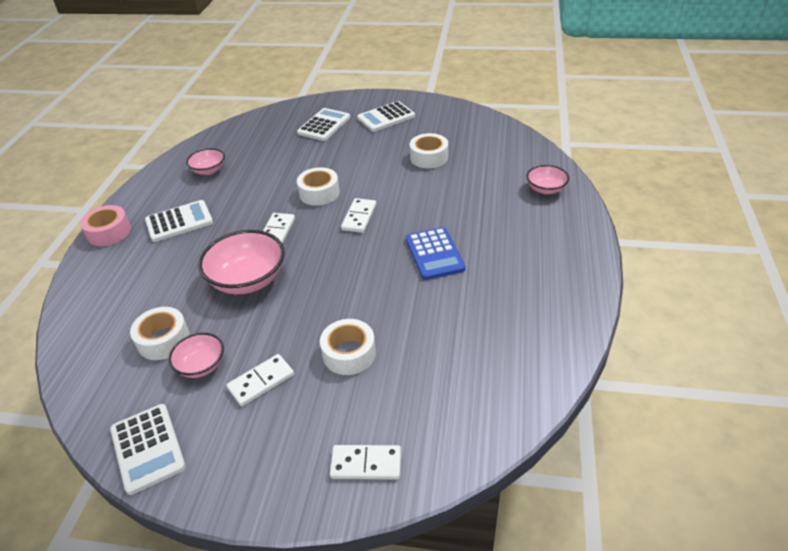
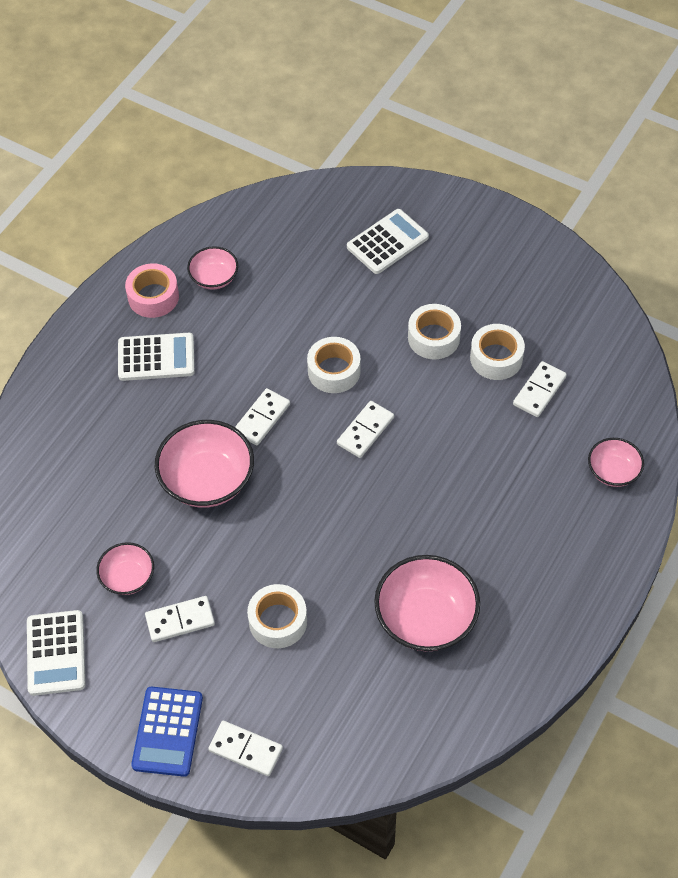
camera: 20 degrees right, 15 degrees up
(109, 232) = (74, 344): pink tape -> pink tape (153, 297)
(163, 340) = (98, 529): white tape -> white tape (433, 338)
(386, 117) = (476, 256): white calculator -> none
(434, 254) = (426, 522): blue calculator -> blue calculator (167, 731)
(468, 165) = (539, 391): none -> white domino
(470, 311) = (426, 618): none -> pink bowl

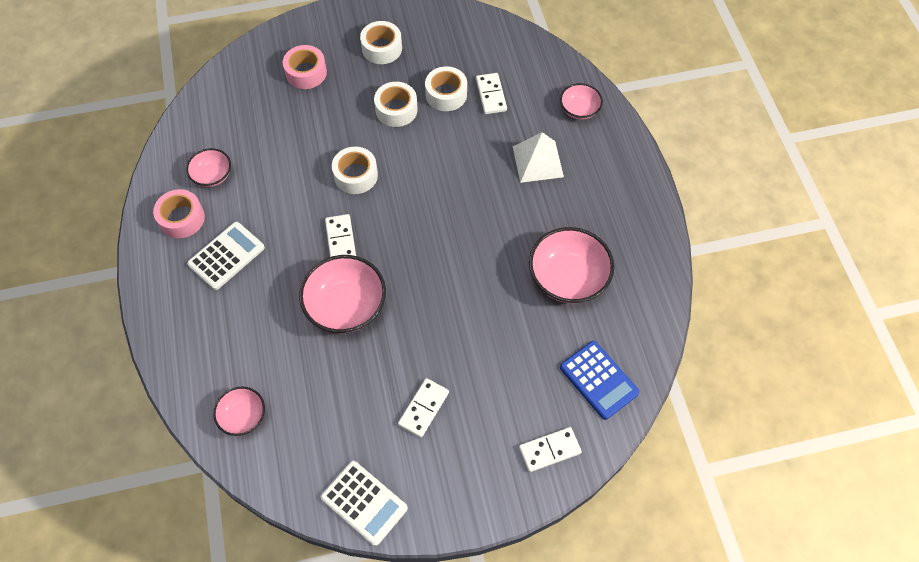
camera: 45 degrees left, 5 degrees up
(128, 577) = (360, 411): pink bowl -> pink bowl (243, 416)
(167, 731) = (491, 484): blue calculator -> blue calculator (598, 380)
(278, 621) = (485, 355): white tape -> white tape (382, 48)
(365, 431) = (414, 196): white domino -> none
(387, 242) = (306, 72): white calculator -> pink tape
(515, 489) = (537, 161): none -> white pyramid

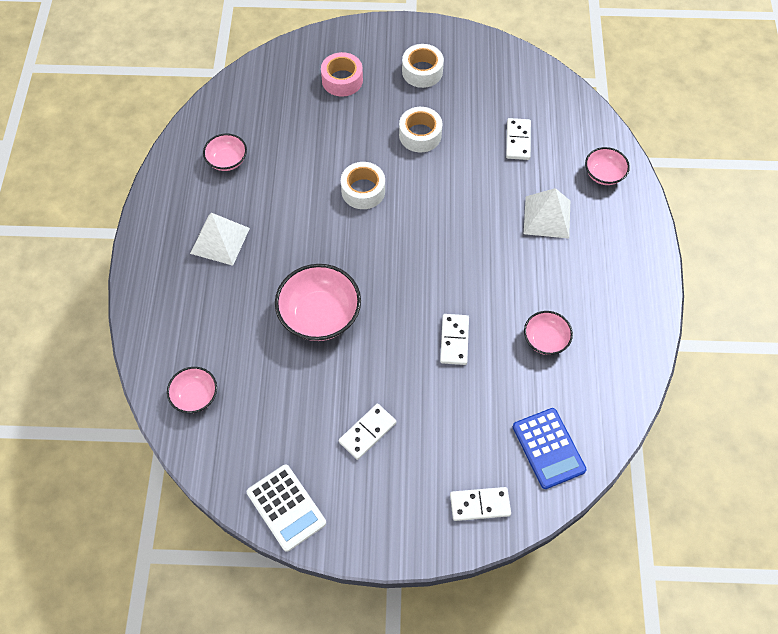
camera: 15 degrees right, 0 degrees up
(182, 218) = (188, 195): pink tape -> none
(226, 256) = (220, 240): white calculator -> white pyramid
(340, 239) = (332, 250): white domino -> white domino (454, 340)
(446, 94) = (473, 130): white tape -> none
(568, 278) = (545, 340): pink bowl -> pink bowl, size x0.56

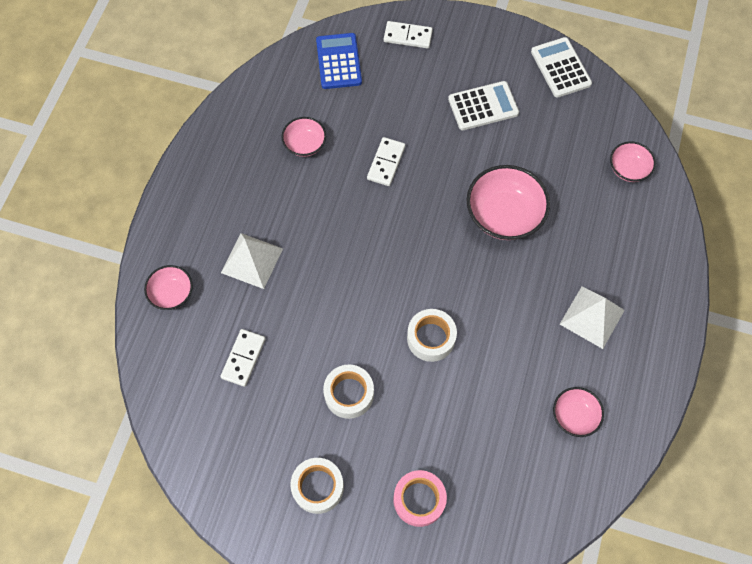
camera: 165 degrees left, 5 degrees up
(367, 432) = (483, 106): white domino -> white calculator

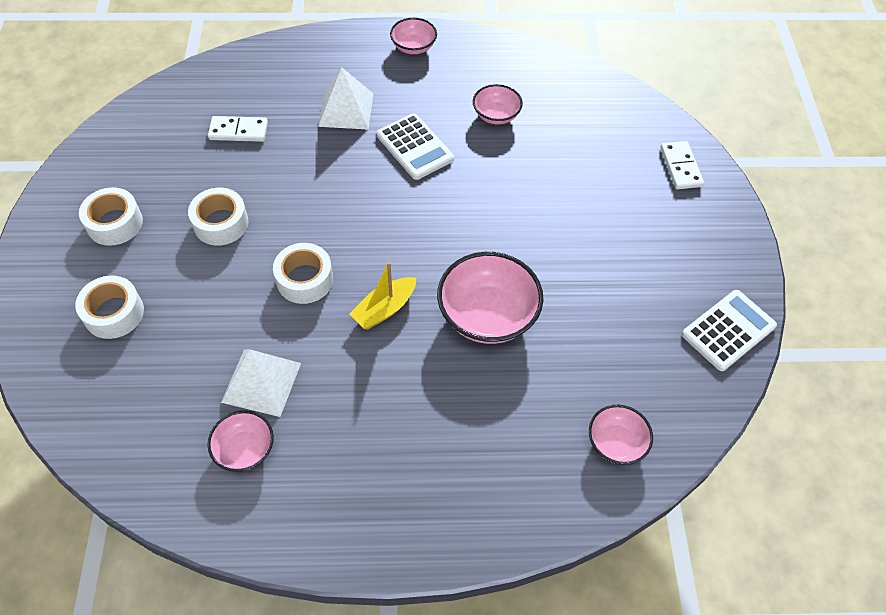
camera: 70 degrees right, 10 degrees down
(172, 293) = (291, 63): pink bowl -> pink bowl (413, 47)
(339, 61) = (612, 116): blue calculator -> none
(386, 163) = (505, 187): white domino -> none
(419, 500) = (114, 313): pink tape -> white tape
(477, 285) = (384, 309): none -> yellow boat
(483, 106) = (626, 260): white calculator -> white calculator (415, 147)
(592, 317) = (383, 442): white pyramid -> white pyramid (261, 382)

